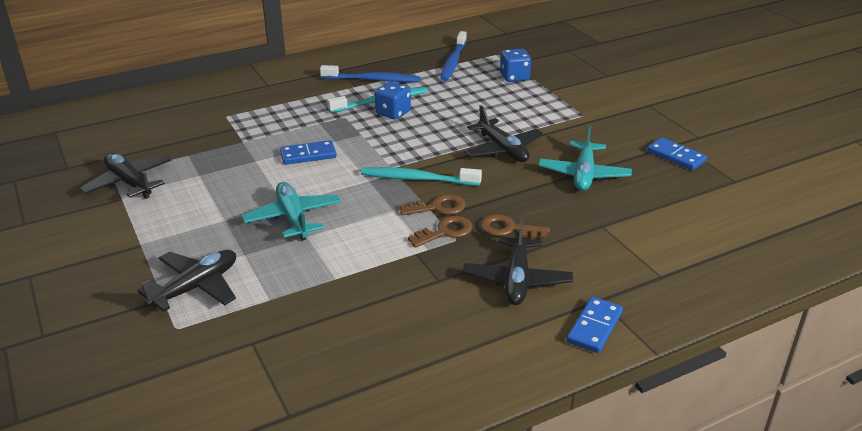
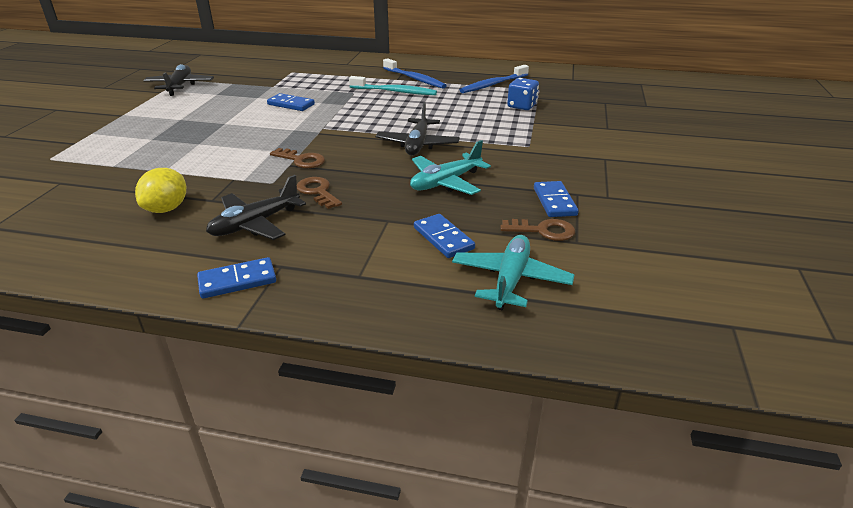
camera: 40 degrees right, 0 degrees up
(196, 287) = (98, 144): black plane -> none
(293, 218) = (213, 132): turquoise plane -> turquoise plane (510, 280)
(393, 113) = (389, 100): blue dice -> none
(417, 179) = (324, 140): turquoise toothbrush -> none
(417, 308) = (167, 209): none -> yellow lemon
(445, 232) = (275, 175): brown key -> brown key (543, 231)
(660, 220) = (443, 238): none -> blue domino

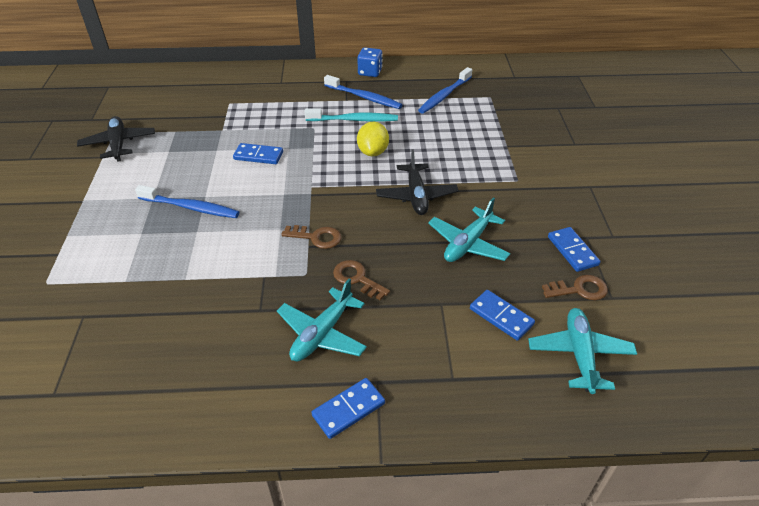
camera: 15 degrees left, 10 degrees up
(167, 209) = (222, 331): yellow lemon -> yellow lemon (373, 152)
(206, 129) = (191, 207): none -> blue toothbrush
(255, 224) = (322, 333): black plane -> turquoise plane
(521, 106) = (486, 124): blue dice -> blue dice (370, 72)

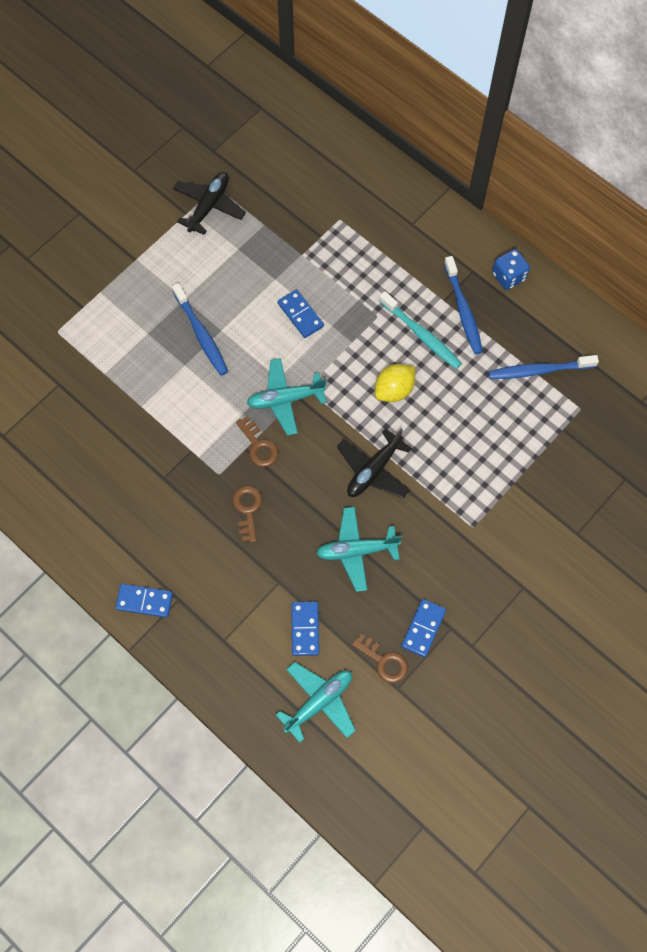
camera: 45 degrees right, 25 degrees up
(322, 333) = (182, 533): turquoise plane -> turquoise plane (285, 399)

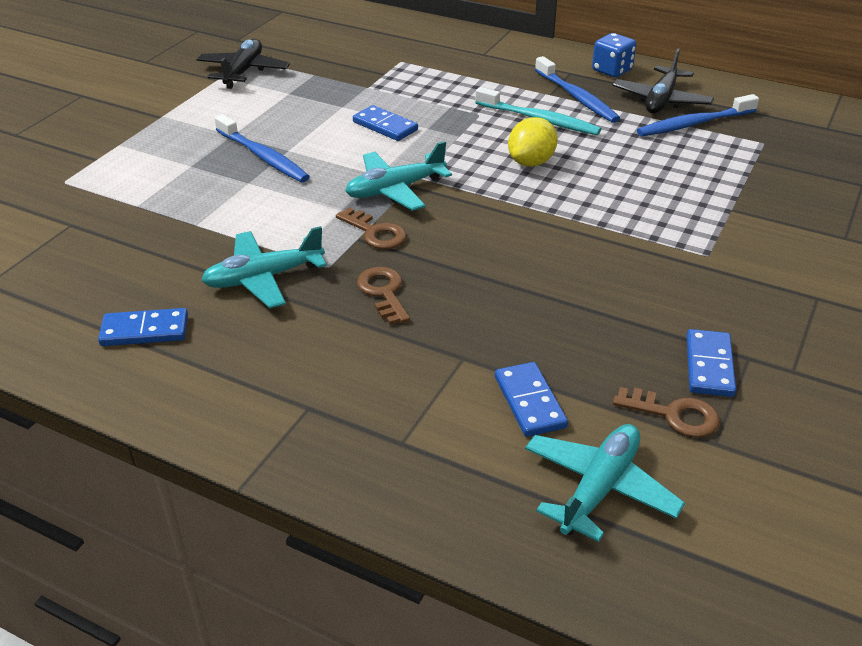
camera: 15 degrees left, 30 degrees down
(144, 601) = (252, 420): blue domino -> blue domino (145, 330)
(356, 551) = (562, 304): turquoise plane -> turquoise plane (264, 278)
(373, 470) = (543, 228): black plane -> black plane (661, 100)

